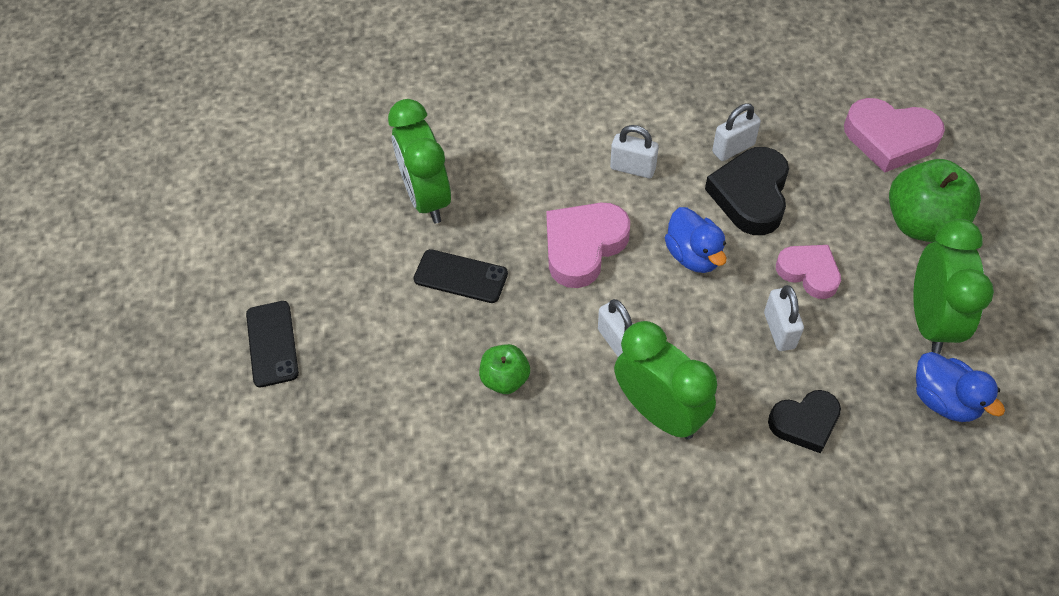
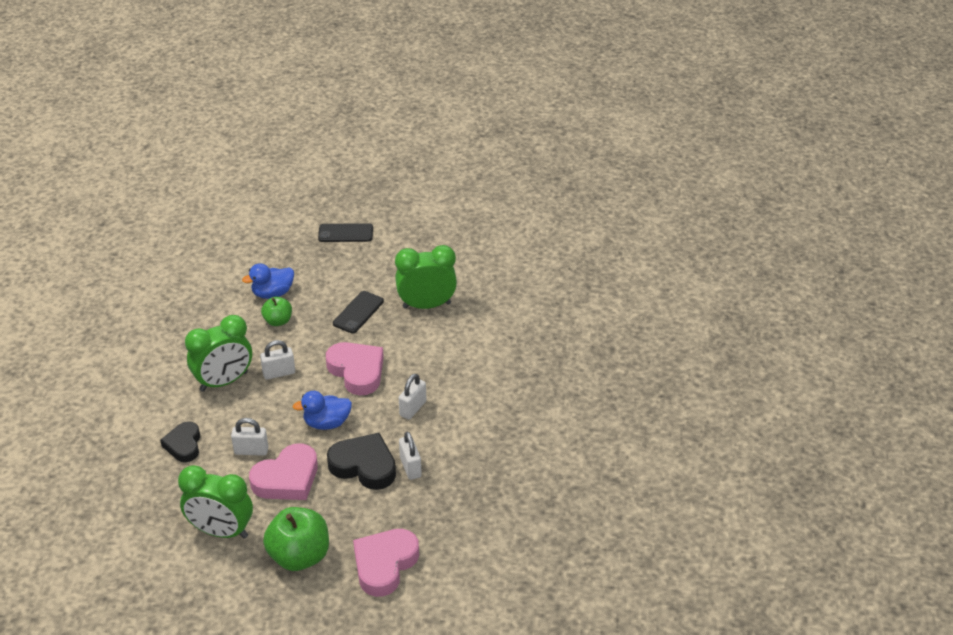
camera: 100 degrees right, 15 degrees down
(809, 272) = (287, 478): pink heart -> pink heart, size x1.54
(944, 400) = (163, 517): blue duck -> blue duck (272, 293)

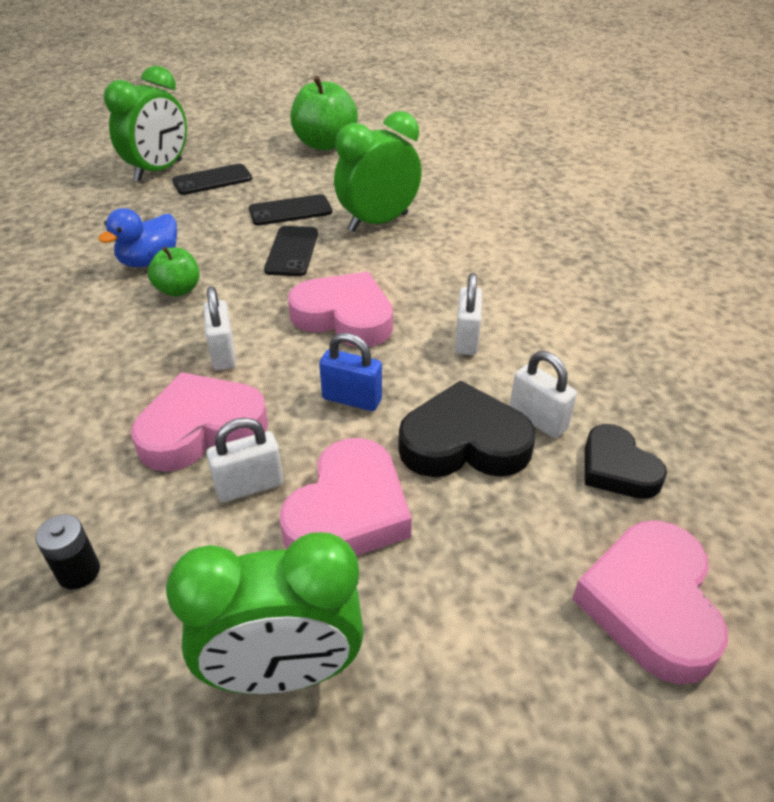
camera: 25 degrees left, 0 degrees up
(162, 463) = (78, 572): none -> black battery
(184, 445) = (109, 520): black heart -> black heart (617, 468)
(224, 381) = (134, 392): green clock -> green clock (159, 171)
(245, 414) = (201, 429): none -> pink heart
(279, 373) = (223, 353): white padlock -> white padlock turned 60 degrees counterclockwise
(299, 556) = (482, 658): green apple -> green apple (325, 144)
(326, 423) = (352, 399): blue duck -> blue padlock
(378, 277) = (290, 211): none -> black phone

